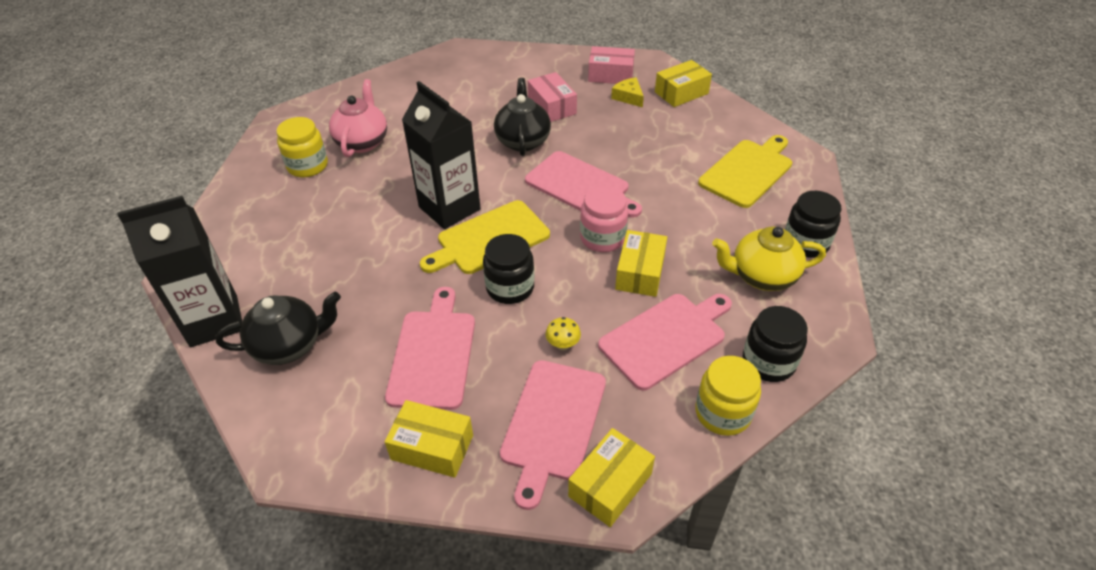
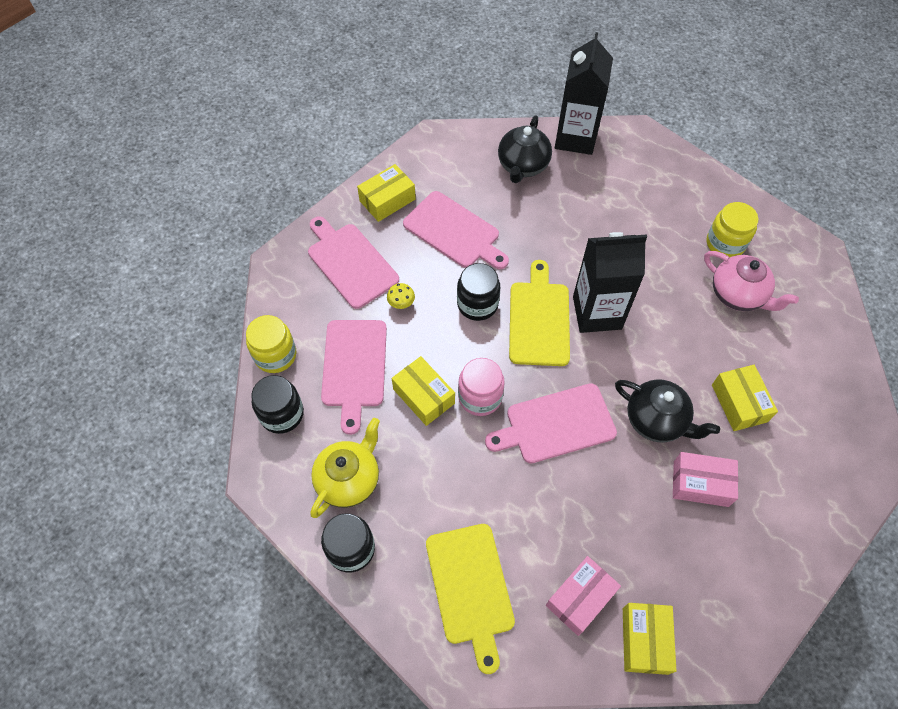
camera: 125 degrees right, 15 degrees up
(610, 75) = (730, 590): pink box -> pink box (580, 598)
(610, 485) = (289, 266): yellow box -> yellow box (739, 403)
(628, 97) = (671, 574): yellow cheese -> none

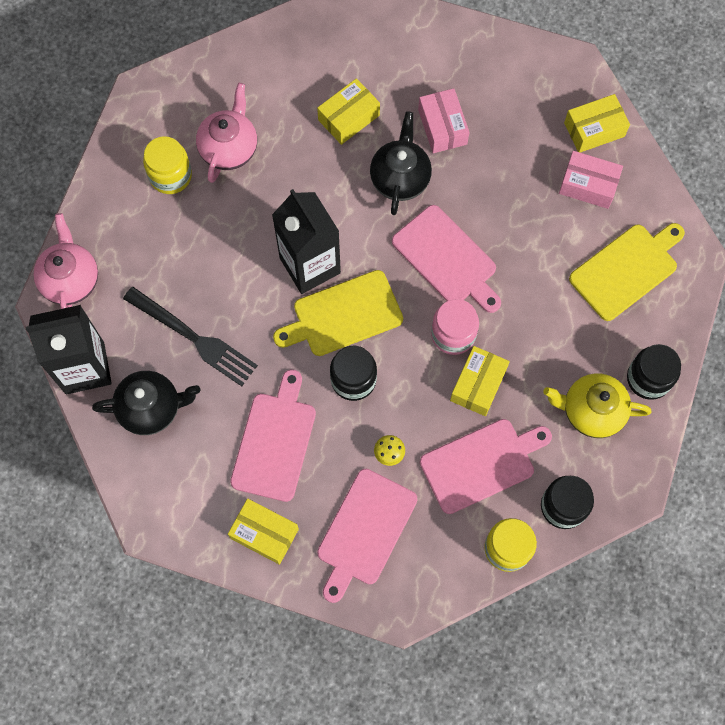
camera: 115 degrees left, 10 degrees up
(567, 211) = (195, 339): none -> black fork
(654, 151) = (70, 279): none -> pink teapot

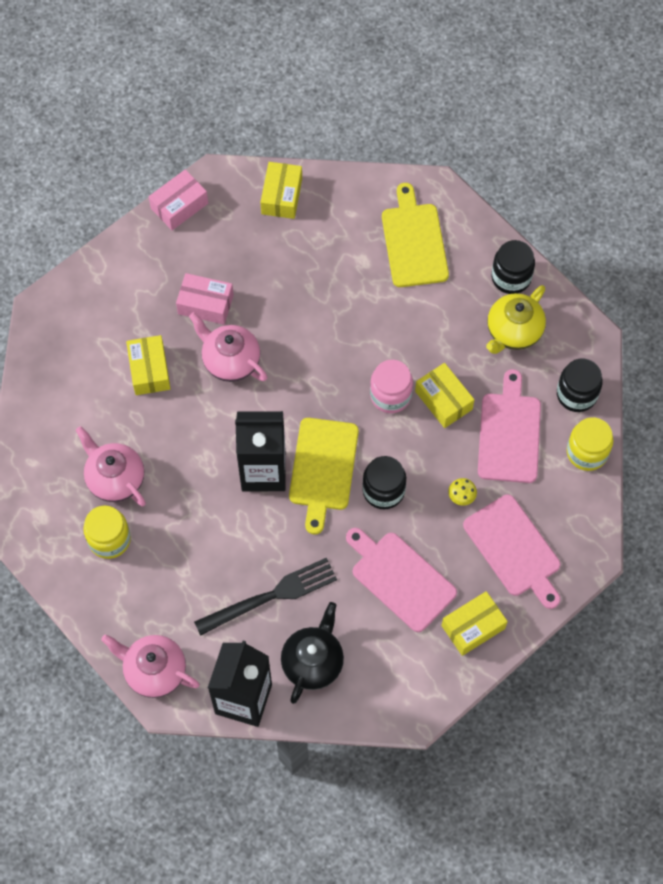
camera: 60 degrees left, 5 degrees down
(400, 178) = (230, 361): black teapot -> pink teapot
(447, 259) = (323, 364): pink cutting board -> none
(588, 185) = (326, 227): pink box -> pink box (179, 206)

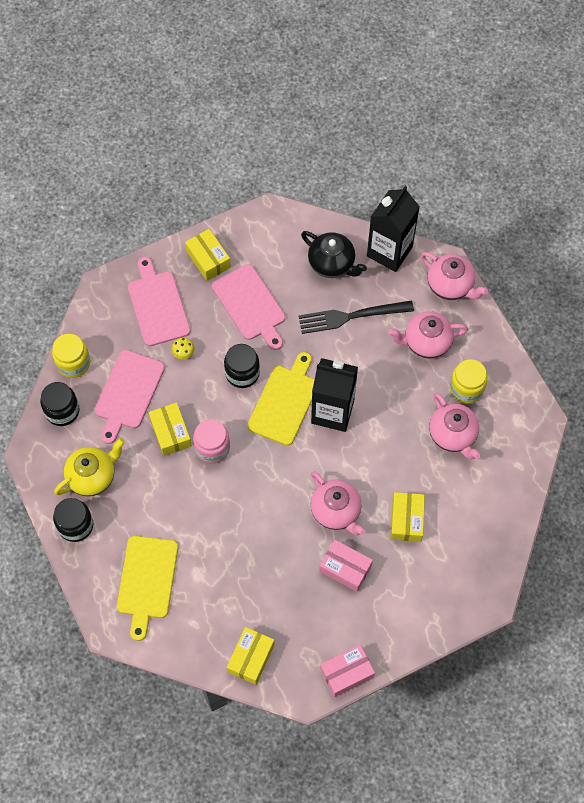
camera: 165 degrees left, 0 degrees up
(170, 586) = (426, 342): none -> pink teapot
(313, 662) = (332, 264): black teapot -> black teapot turned 90 degrees counterclockwise
(473, 627) = (208, 259): yellow box -> yellow box turned 75 degrees clockwise

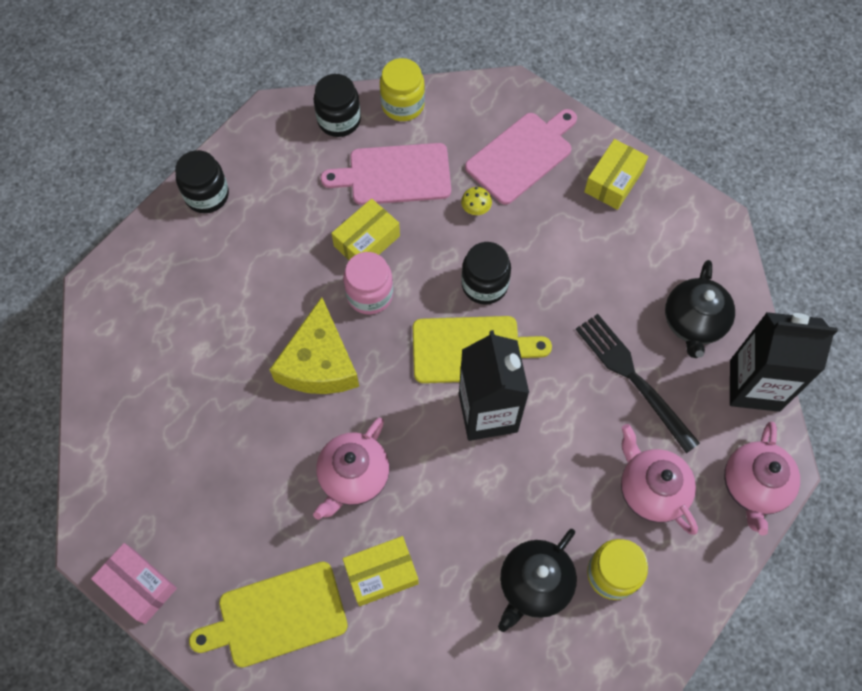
camera: 65 degrees right, 0 degrees up
(92, 476) = (274, 185): yellow teapot -> none
(147, 581) = (169, 298): yellow cutting board -> yellow cutting board (277, 615)
(246, 500) = (319, 363): none -> yellow cheese
(250, 305) = (579, 253): pink cutting board -> none
(251, 658) = (116, 458): yellow box -> none
(345, 568) = (280, 522): pink box -> none
(453, 435) = (534, 585): pink teapot -> black teapot

